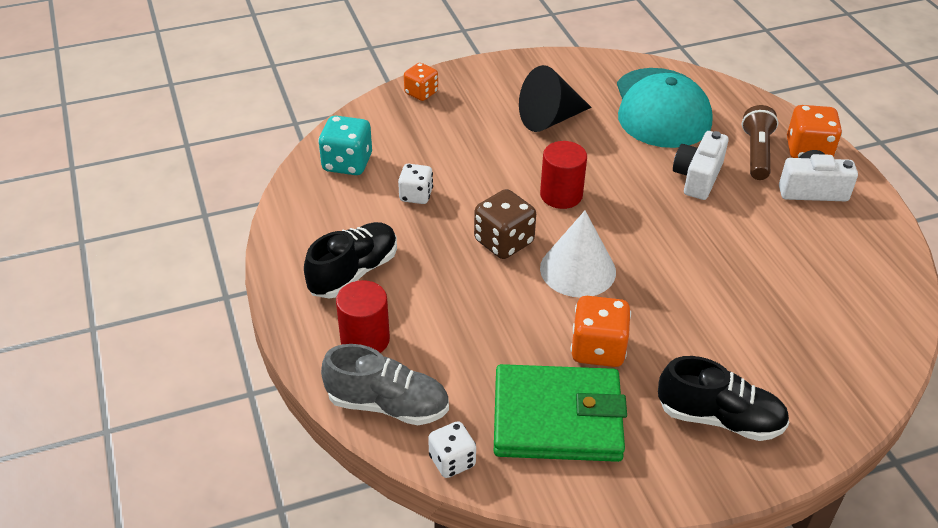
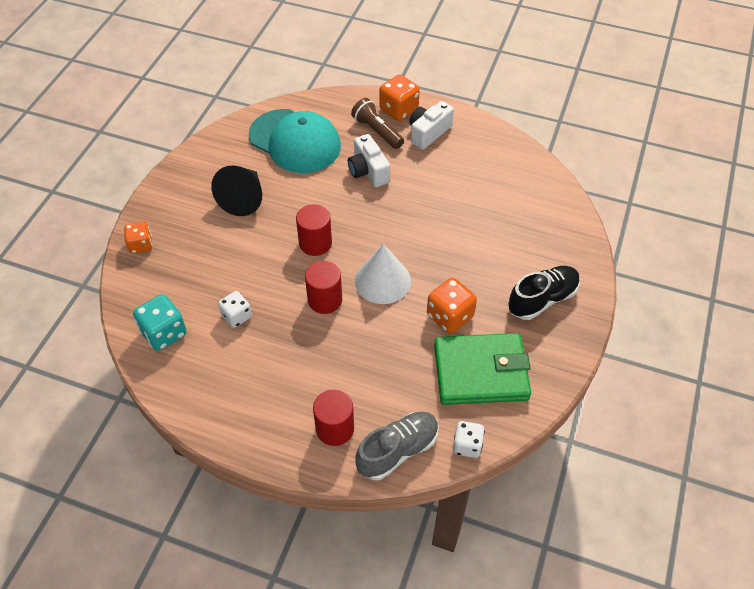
camera: 50 degrees left, 10 degrees up
(353, 272) = (271, 397): black shoe -> none
(504, 242) = (325, 300): brown dice -> red cylinder
(557, 418) = (480, 372): green wallet -> green wallet turned 45 degrees clockwise

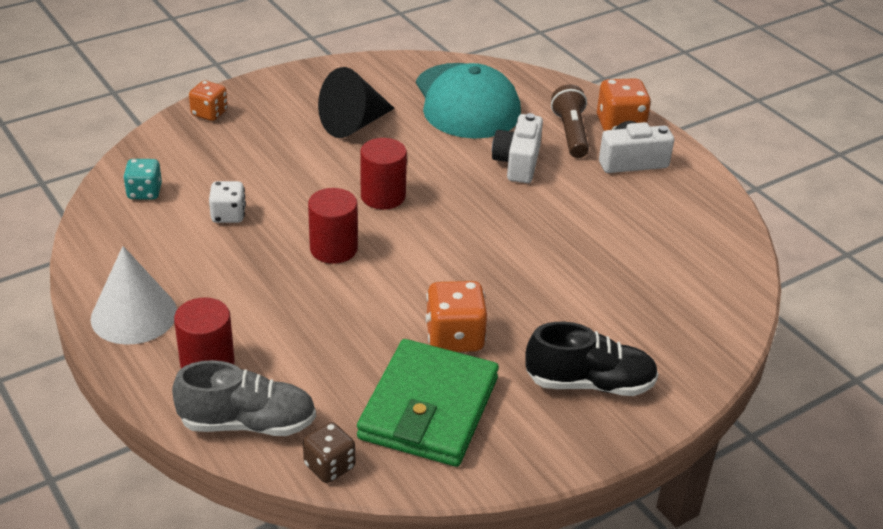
camera: 35 degrees right, 15 degrees down
(164, 333) = (144, 192): turquoise dice -> turquoise dice, size x0.66
(382, 281) = (417, 265): white cone -> white cone (134, 315)
(467, 445) = (329, 466): white dice -> brown dice
(480, 372) = (429, 408): green wallet -> green wallet turned 75 degrees clockwise

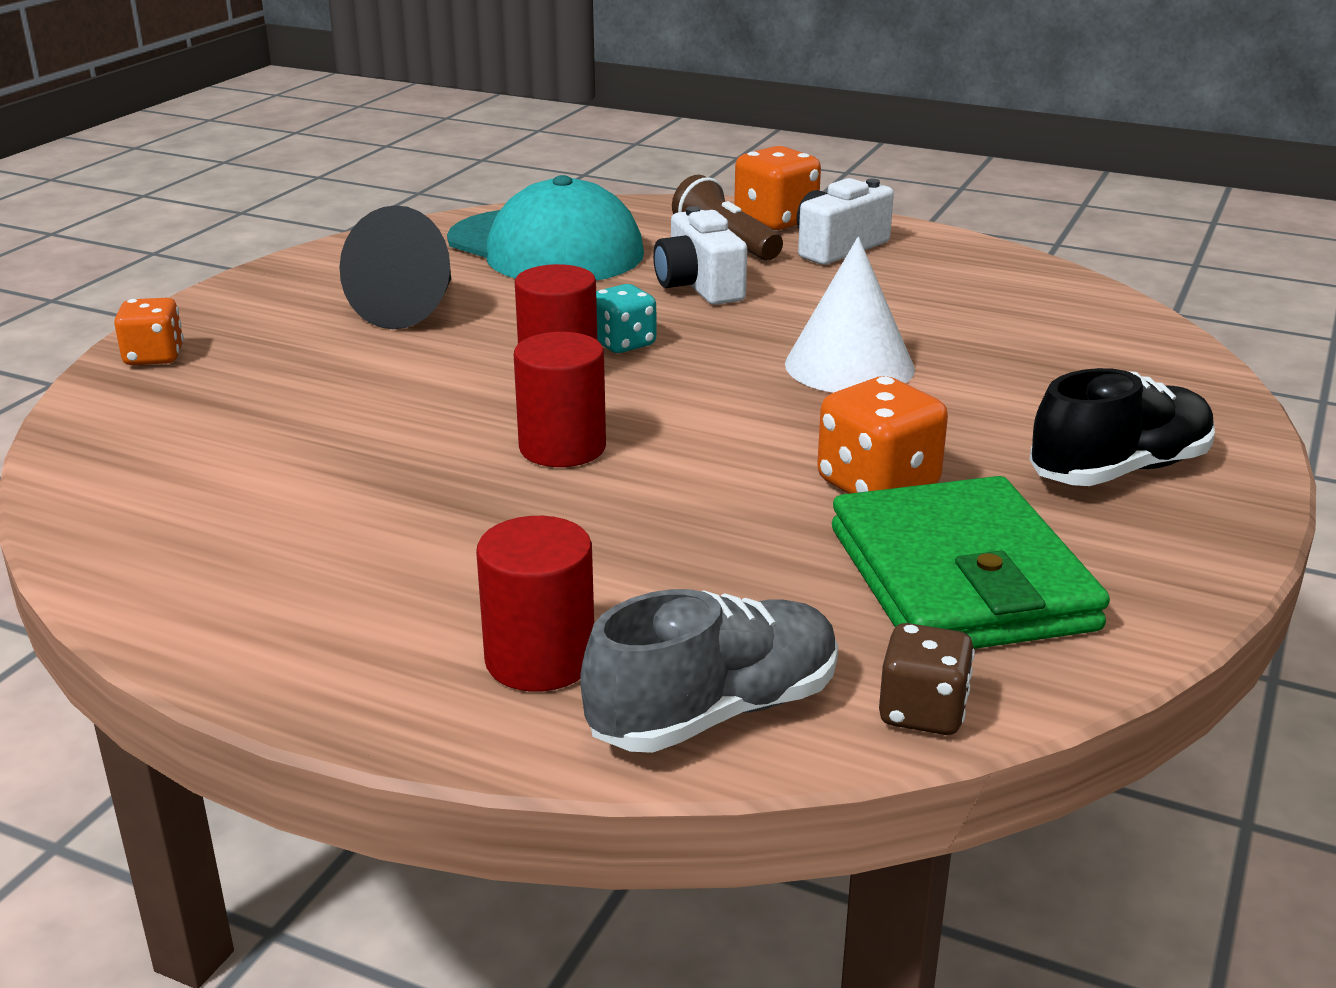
camera: 30 degrees left, 10 degrees down
(134, 315) = (319, 644): white cone -> white cone (849, 366)
(144, 192) = (146, 479): turquoise dice -> turquoise dice (623, 344)
(228, 215) = (336, 462): white dice -> none

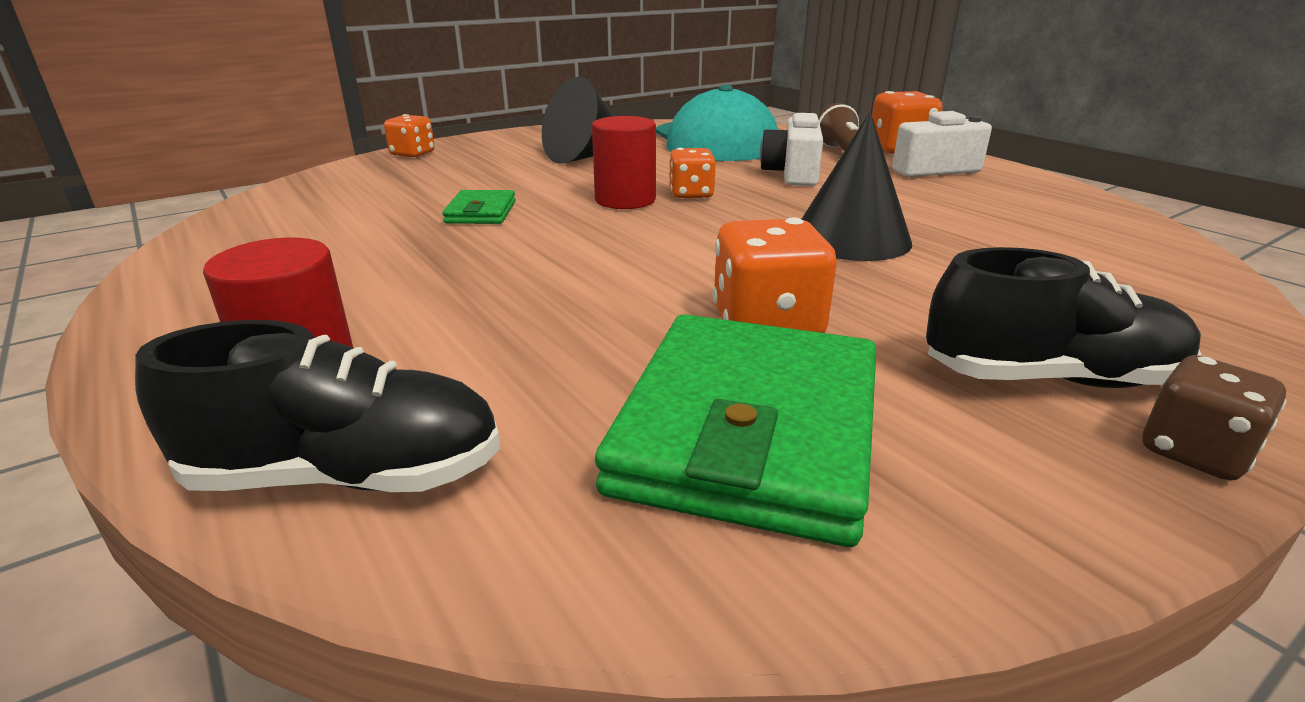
camera: 30 degrees right, 0 degrees up
(411, 429) = (481, 212): none -> green wallet
(562, 448) = (556, 242): red cylinder -> none
(623, 344) = (691, 194): turquoise dice -> orange dice
(715, 712) = (347, 475): grey shoe -> black shoe
(849, 366) = (851, 238): white cone -> black cone
(922, 712) = (528, 563): brown dice -> brown dice (1193, 452)

